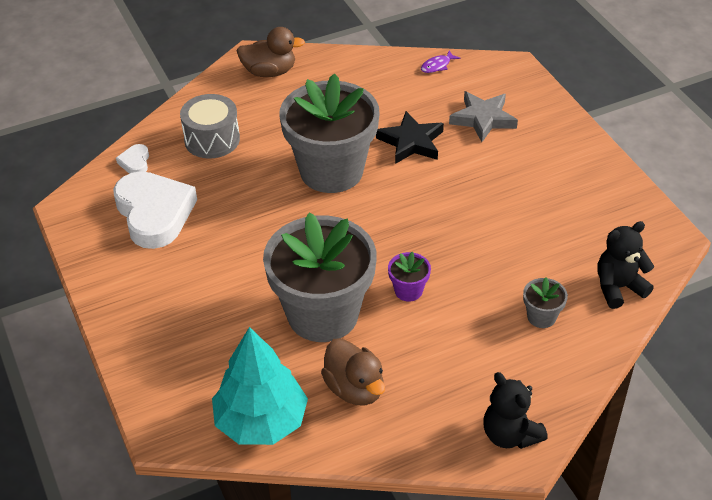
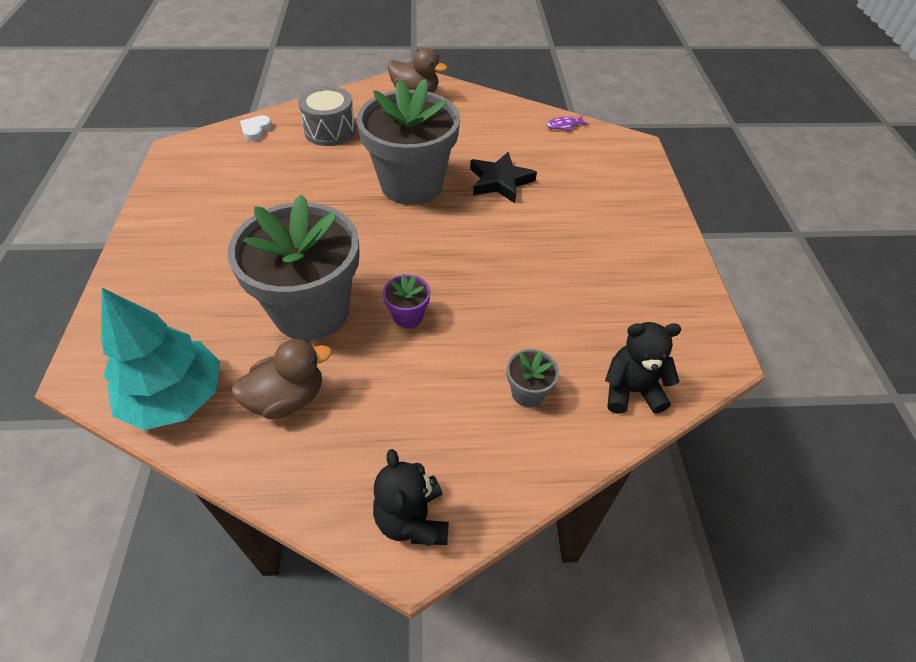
camera: 20 degrees right, 5 degrees up
(154, 213) = (238, 174): white heart -> none
(354, 388) = (287, 398): brown duck -> brown duck turned 105 degrees counterclockwise
(483, 119) = (580, 181): grey star -> none

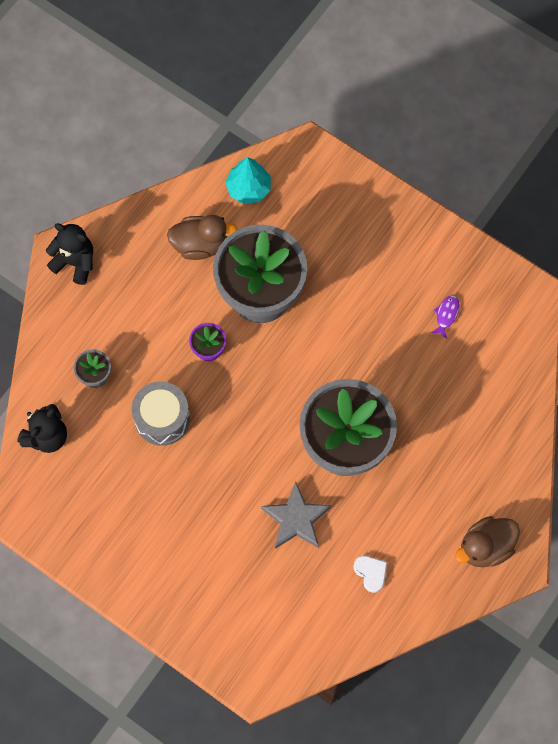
camera: 130 degrees right, 20 degrees up
(175, 397) = (248, 188): turquoise tree -> turquoise tree, size x0.63
(256, 130) = (518, 368): white heart -> white heart (371, 573)
(287, 398) = (200, 244): brown duck -> brown duck turned 105 degrees counterclockwise
(330, 131) = (473, 429): grey drum -> grey drum (162, 418)
(500, 181) = (296, 519): black star -> grey star
(564, 126) = (330, 644): purple fish -> purple fish (446, 315)

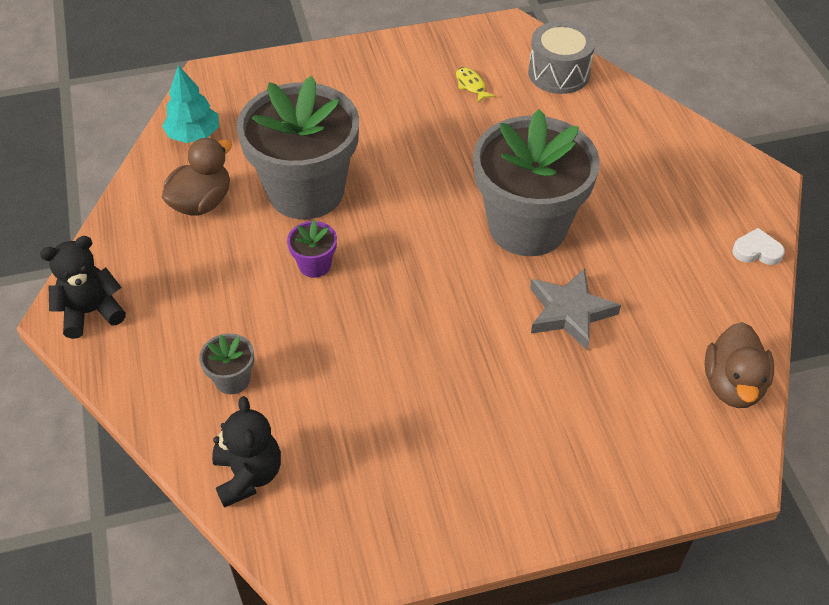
camera: 50 degrees left, 20 degrees down
(162, 418) = (345, 352): grey drum -> grey drum (558, 73)
(371, 573) = (683, 290): white heart -> white heart (756, 251)
(446, 315) = (471, 85): purple fish -> yellow fish
(485, 547) = (728, 192): brown duck -> brown duck (732, 385)

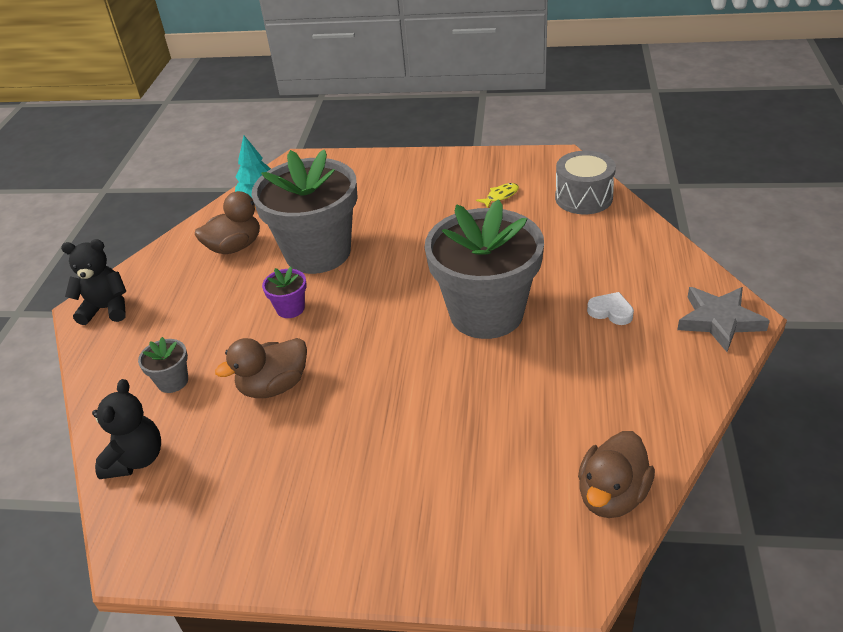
camera: 25 degrees right, 10 degrees down
(350, 357) = (274, 386): none -> brown duck
(471, 85) = (500, 196): yellow fish -> yellow fish turned 60 degrees clockwise
(569, 312) = (485, 392): grey star -> grey star (719, 321)
(756, 251) = (701, 377): white heart -> white heart (611, 311)

